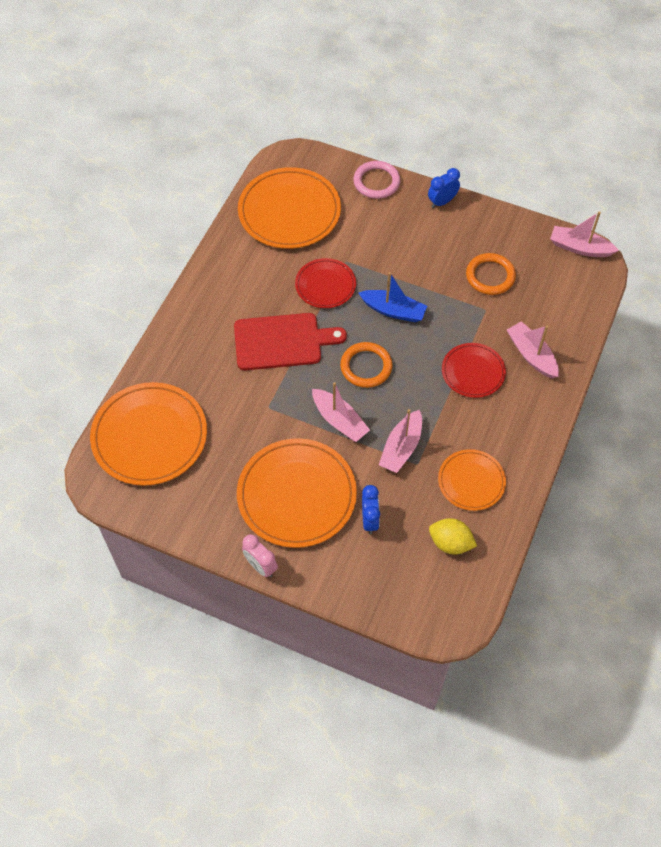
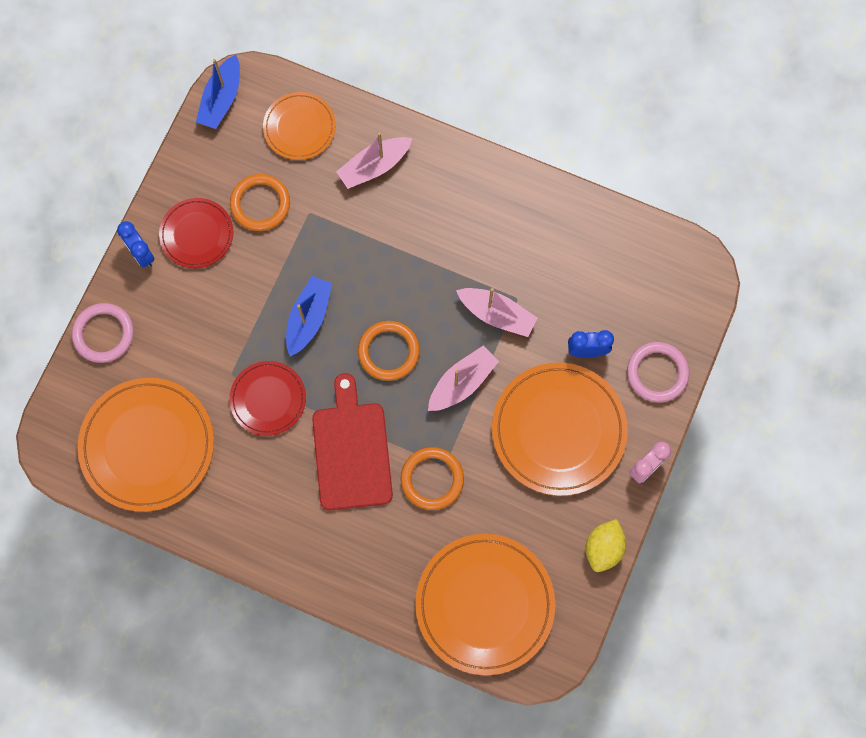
camera: 90 degrees left, 15 degrees up
(256, 398) = (432, 479): none -> orange ring
(349, 579) = (657, 373): none -> pink ring
(450, 543) = (611, 267): yellow lemon -> yellow lemon (603, 548)
(471, 481) = (538, 242): orange plate -> orange plate (299, 127)
(473, 372) = (397, 232): red plate -> red plate (197, 234)
(579, 248) = (221, 99): pink boat -> blue boat

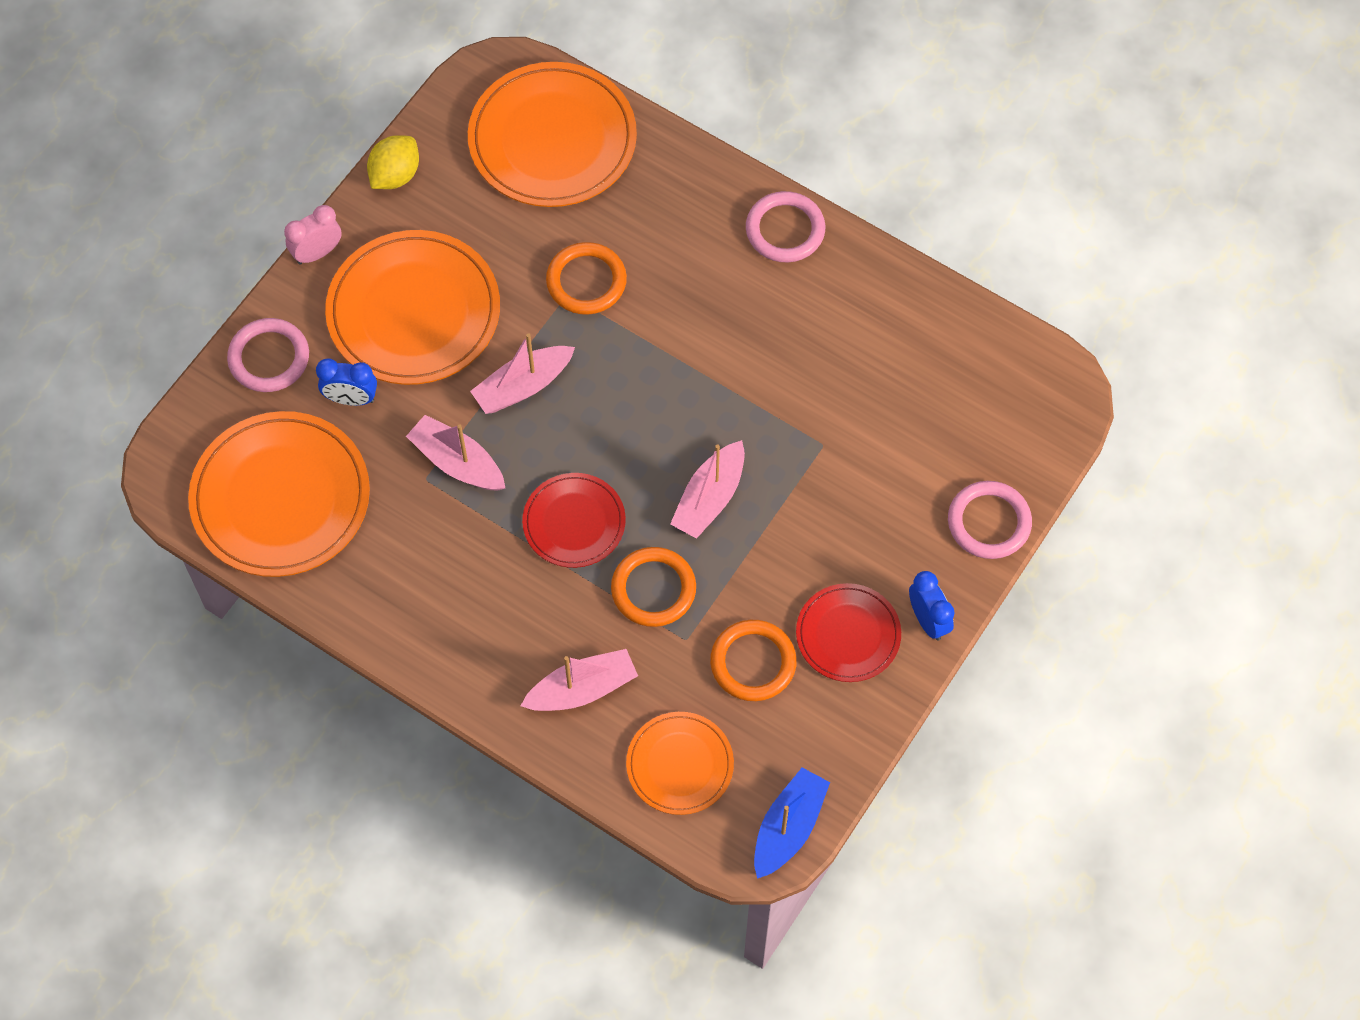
camera: 170 degrees left, 10 degrees down
(147, 445) = (942, 376): orange plate -> orange plate (280, 498)
(268, 399) = (779, 406): red plate -> red plate (574, 522)
(283, 552) = (785, 230): none -> pink ring
(308, 318) = (710, 498): blue boat -> pink boat
(351, 450) = (681, 329): red cutting board -> none
(388, 351) = (611, 439): orange ring -> orange ring (653, 589)

